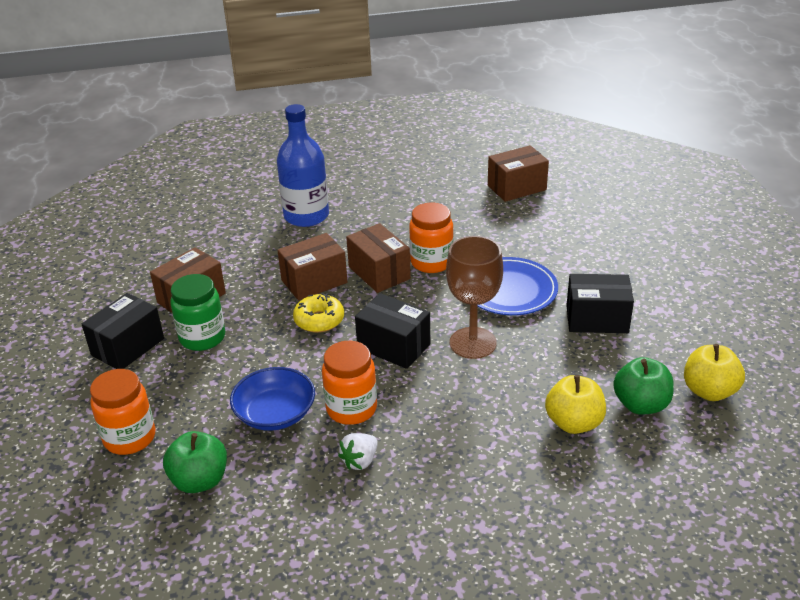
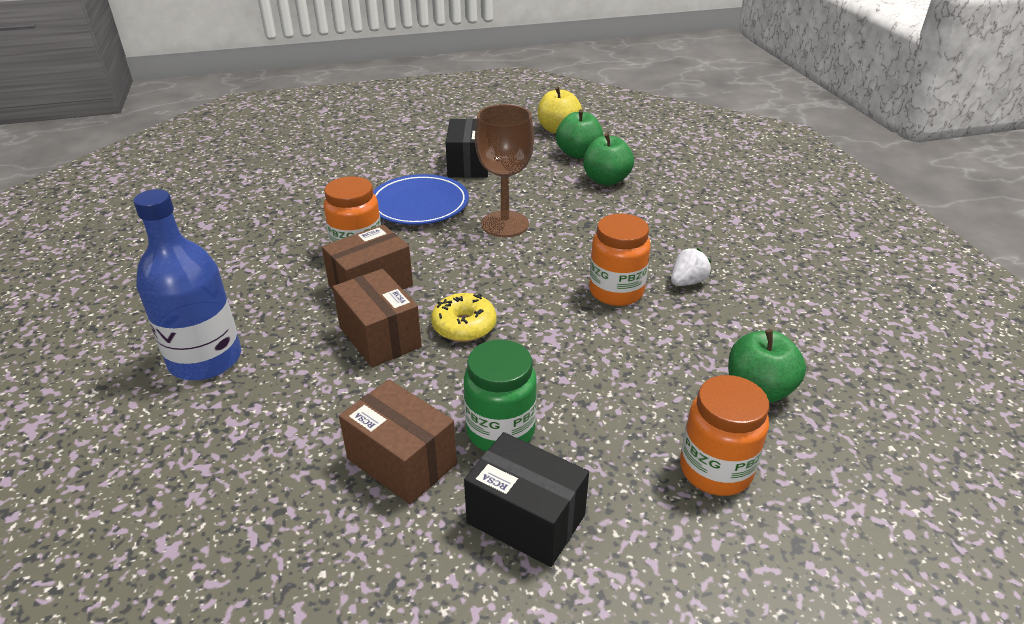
camera: 95 degrees left, 0 degrees up
(275, 413) = (636, 344): blue bowl -> none
(360, 461) = (687, 282): white strawberry -> white strawberry turned 75 degrees counterclockwise
(393, 346) = (512, 270): black box -> none
(516, 187) = (218, 197): brown box -> none
(574, 423) = (606, 180): yellow apple -> green apple

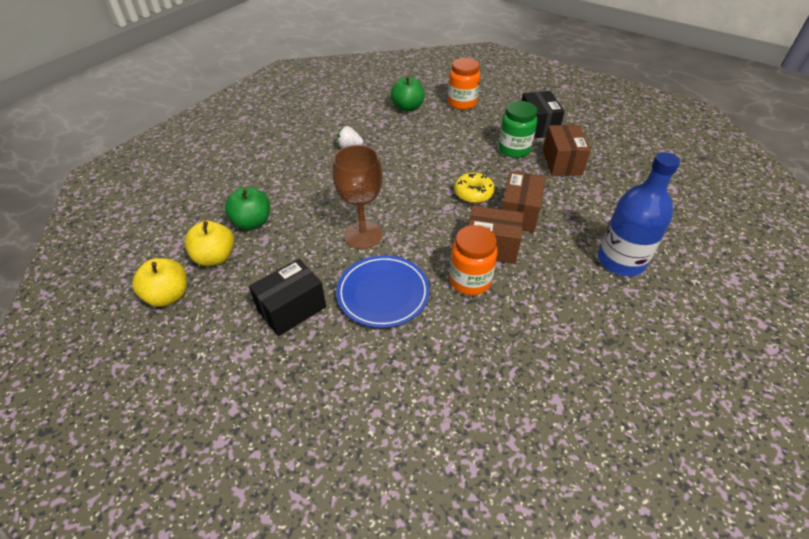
camera: 130 degrees left, 10 degrees up
(578, 154) = (215, 257): green apple -> yellow apple
(616, 292) = (384, 163): orange jar -> none

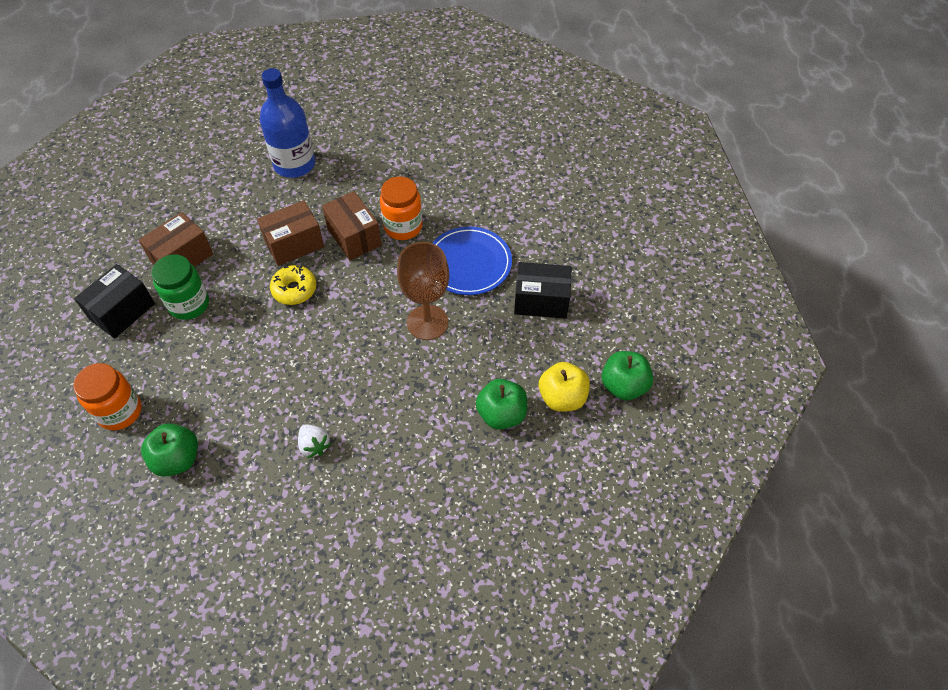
camera: 135 degrees left, 10 degrees up
(168, 296) = (623, 386): yellow apple -> green apple

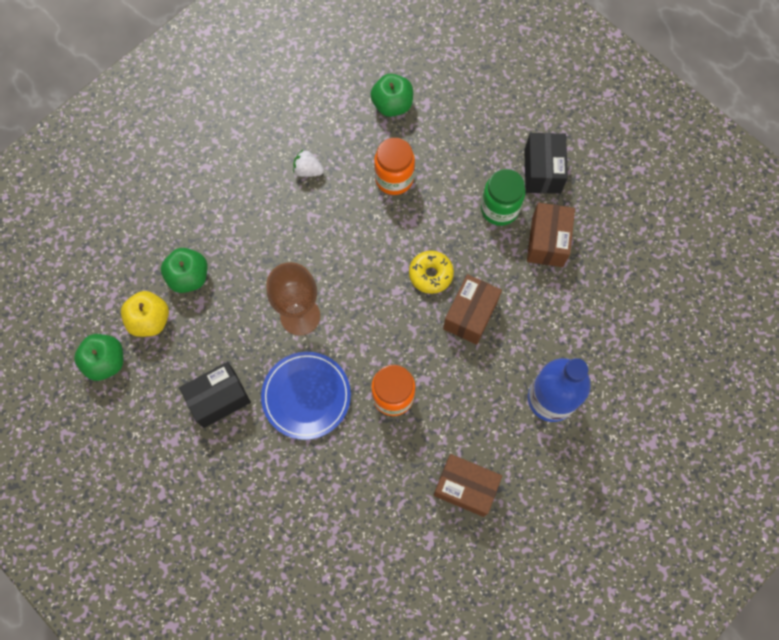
camera: 145 degrees right, 15 degrees up
(120, 411) = (463, 107): orange jar -> orange jar (394, 179)
(354, 237) = (426, 356): brown box -> brown box (465, 487)

